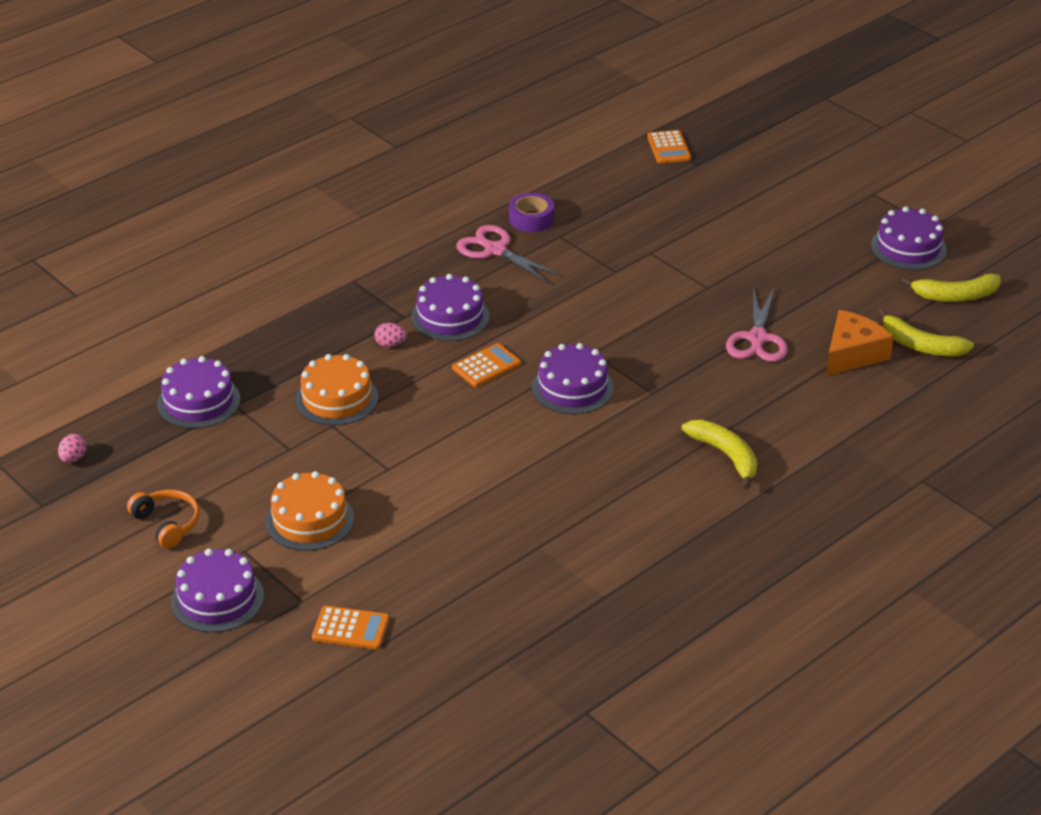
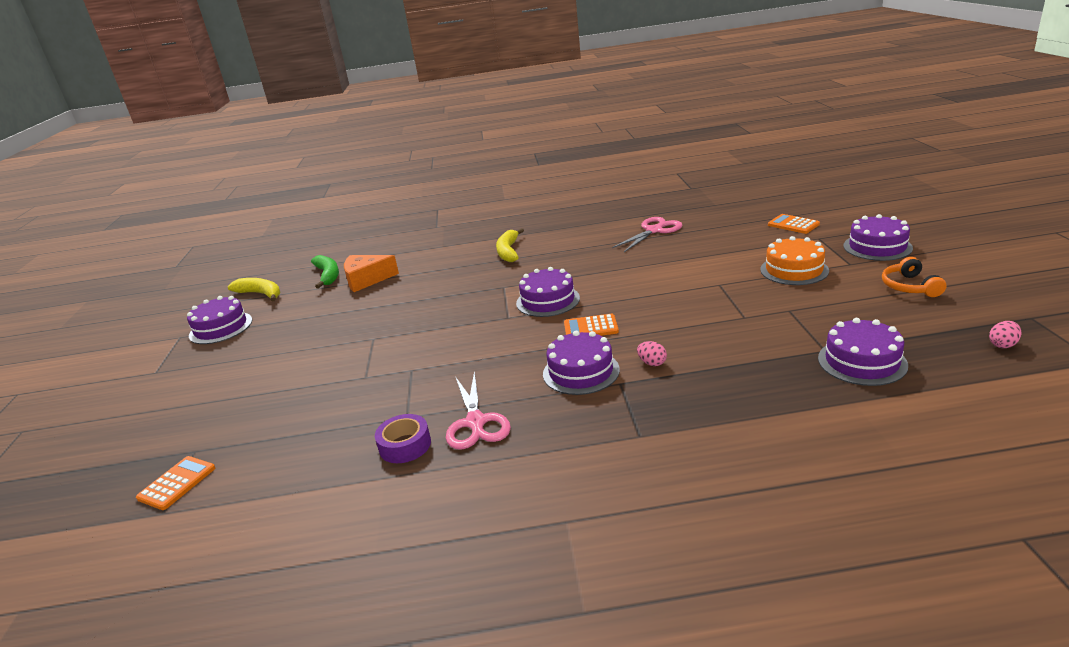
camera: 140 degrees left, 10 degrees down
(336, 398) = (729, 334): orange cake -> none
(757, 339) = (399, 299): pink scissors -> pink scissors (654, 230)
(921, 345) = (328, 275): yellow banana -> green banana

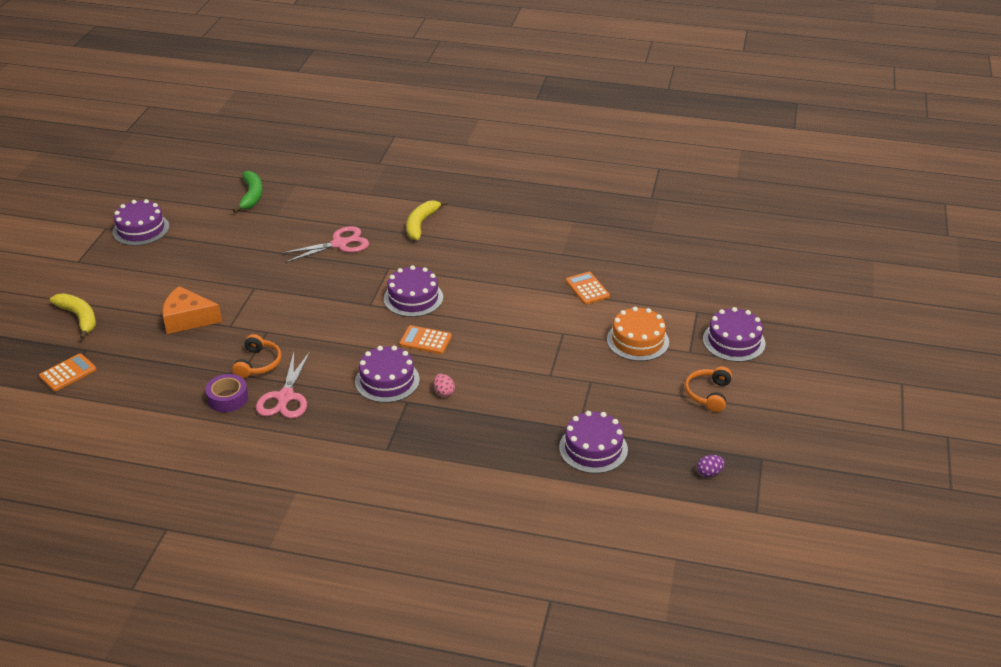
camera: 15 degrees right, 10 degrees up
(261, 294) = (186, 199): yellow banana -> yellow banana (79, 318)
(366, 280) = (281, 214): orange cheese -> orange cheese (188, 319)
(420, 401) = (258, 363): none -> orange headphones
(654, 230) = (566, 245): pink scissors -> pink scissors (340, 244)
(793, 224) = (693, 286): orange calculator -> orange calculator (587, 289)
(1002, 345) = (709, 473): pink egg -> purple egg

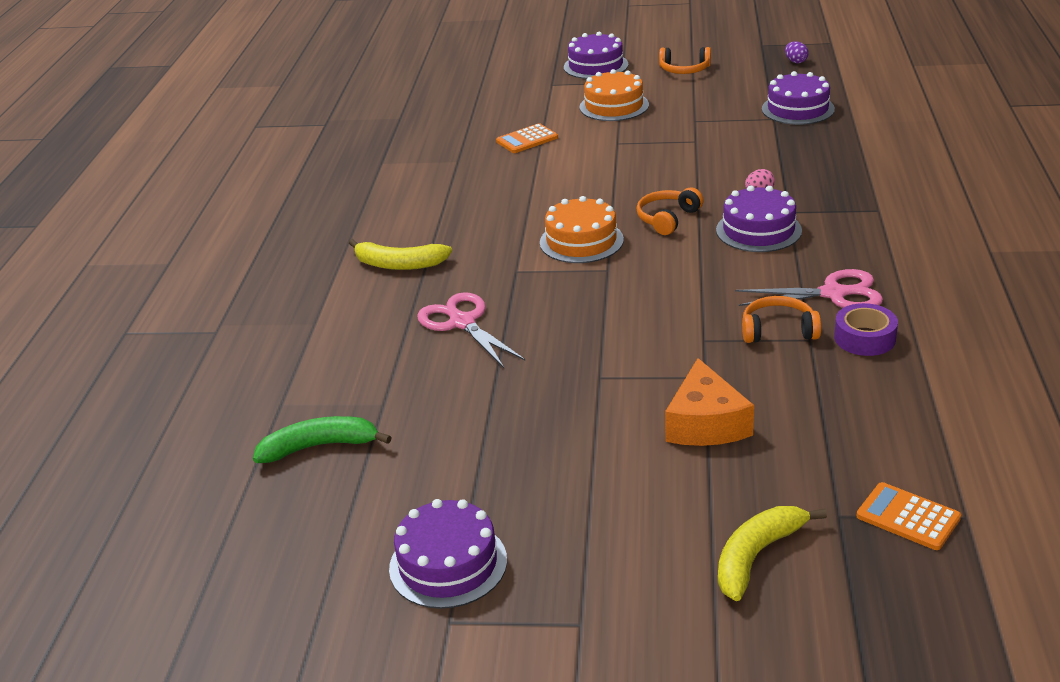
camera: 95 degrees left, 5 degrees down
(413, 298) = (581, 241): purple cake -> orange cake
(425, 340) = (667, 219): orange calculator -> orange headphones

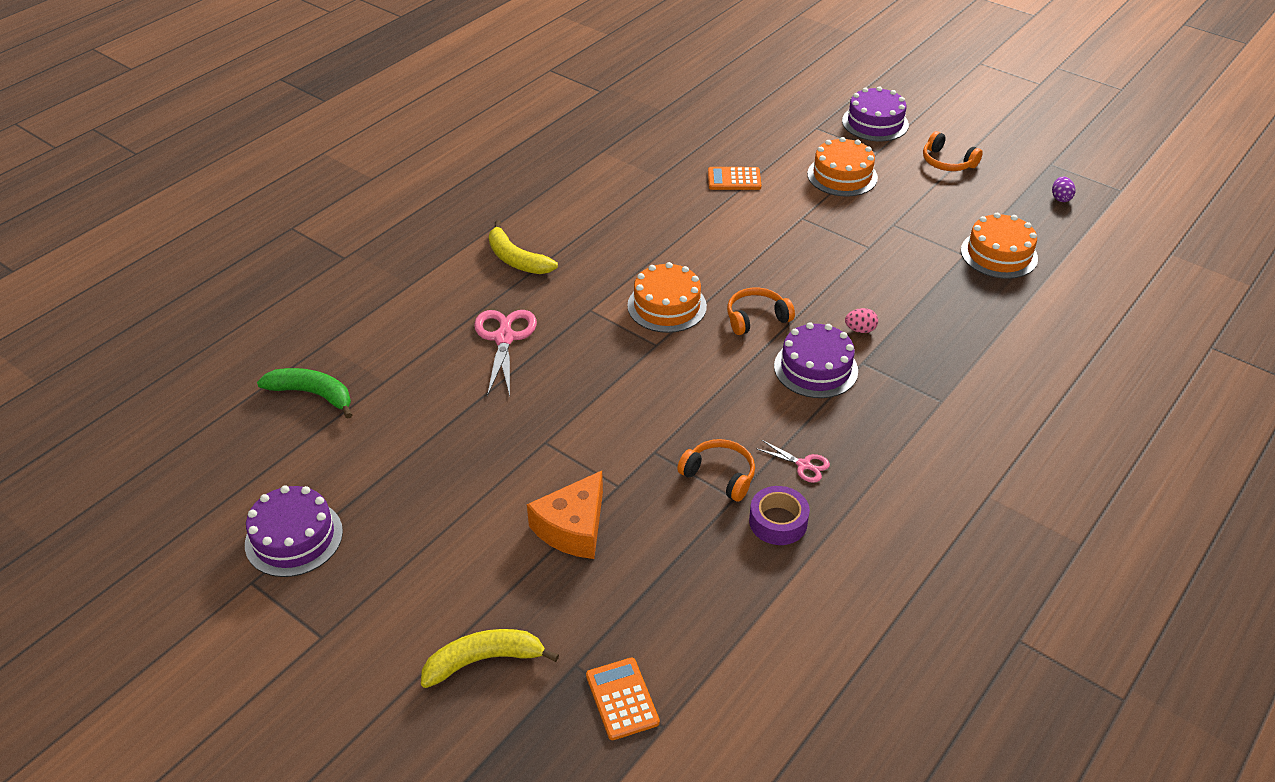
camera: 30 degrees right, 10 degrees up
(798, 109) = (999, 254): purple cake -> orange cake
(834, 293) = (804, 465): pink scissors -> pink scissors, size x0.54

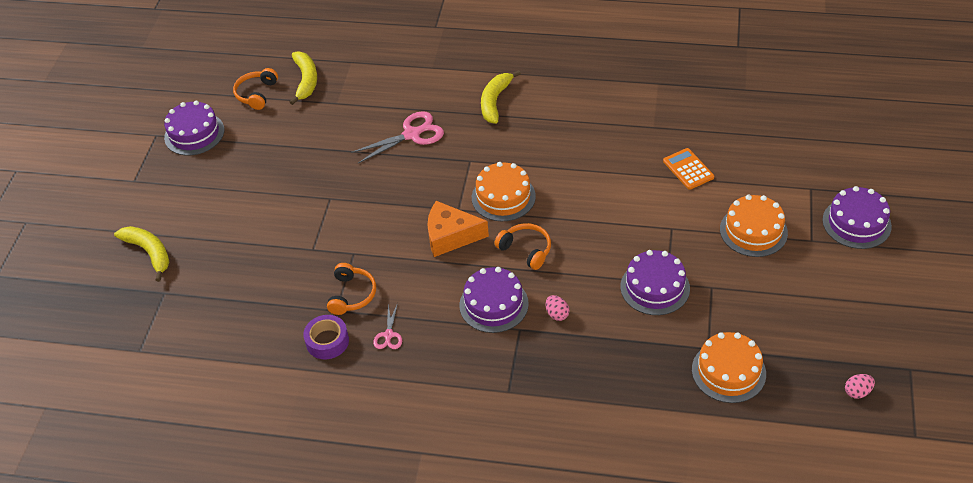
camera: 65 degrees right, 5 degrees up
(312, 394) = (306, 80): green banana -> yellow banana
(573, 527) = (266, 244): orange cheese -> orange cheese (451, 236)
(622, 699) = (150, 324): orange calculator -> none
(869, 256) = (655, 287): none -> purple cake
(947, 162) = (840, 292): orange headphones -> orange headphones (257, 94)
(1060, 198) = (857, 392): purple egg -> pink egg

